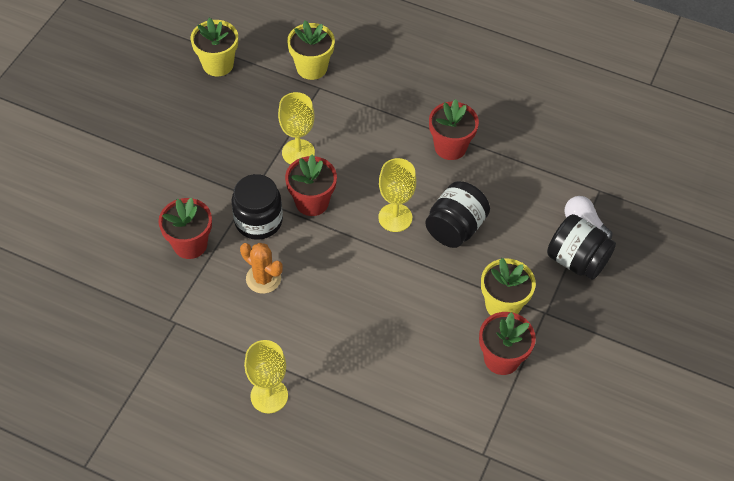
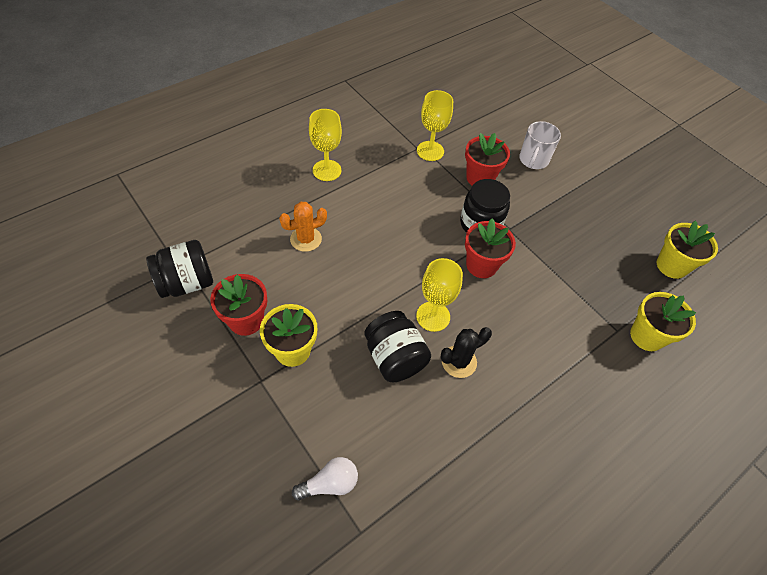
camera: 115 degrees right, 0 degrees up
(130, 206) = (533, 160): none -> white mug
(263, 278) = (424, 205): orange cactus -> orange cactus (306, 239)
(298, 152) = (541, 279): yellow goblet -> yellow goblet (430, 151)
(426, 183) = (459, 362): none -> black cactus
(450, 147) = (493, 407): red flower pot -> none
(577, 260) = (293, 446): black jar -> black jar (187, 283)

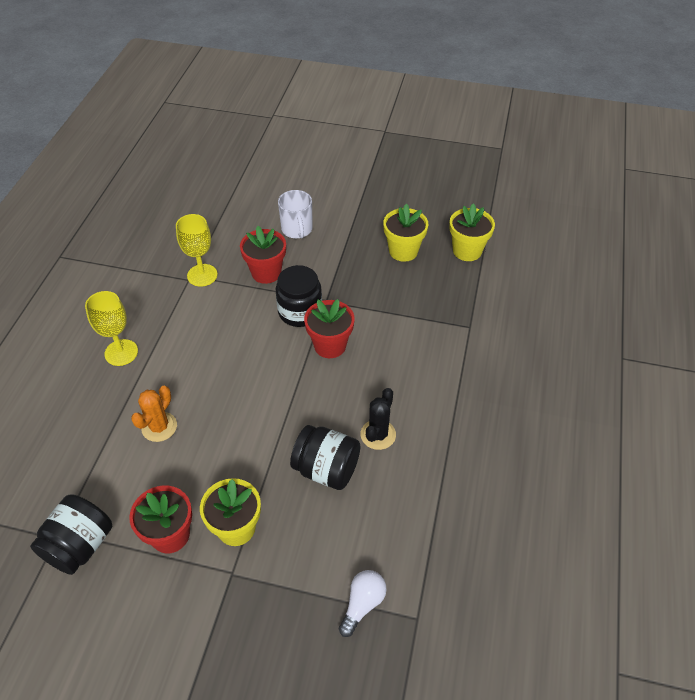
camera: 35 degrees left, 5 degrees down
(433, 316) = (327, 414): yellow goblet -> none
(647, 336) = (492, 317): yellow flower pot -> yellow flower pot (403, 251)

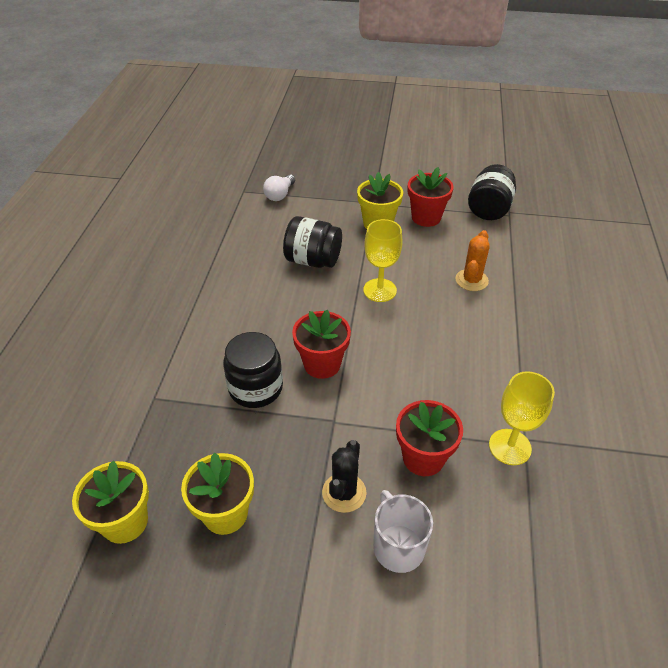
camera: 175 degrees right, 5 degrees down
(121, 352) = (550, 341): yellow goblet -> yellow goblet (380, 290)
(300, 311) = (364, 403): black jar -> black jar (255, 388)
(378, 434) = (268, 286): black cactus -> black cactus (344, 493)

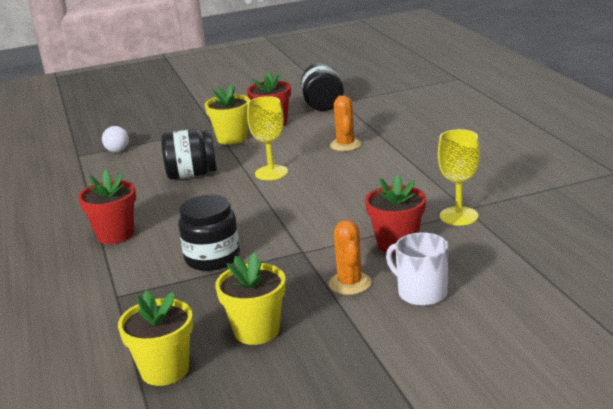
camera: 25 degrees left, 20 degrees down
(322, 364) = (260, 226): red flower pot -> red flower pot (115, 235)
(344, 493) = (350, 283): black cactus -> orange cactus

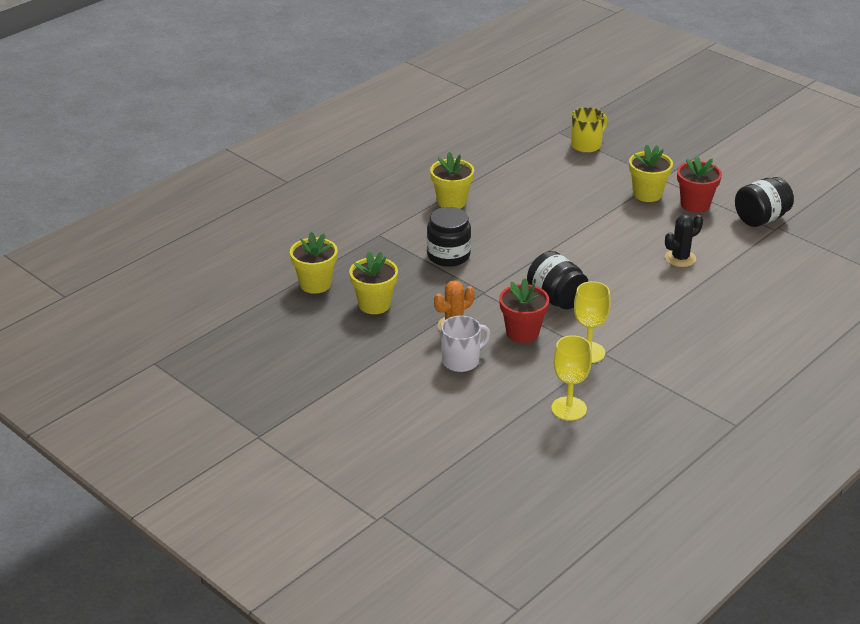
camera: 60 degrees right, 10 degrees up
(115, 235) = (451, 202): red flower pot -> yellow flower pot
(118, 148) = (586, 145): white light bulb -> yellow mug
(192, 175) = (565, 199): black jar -> black jar (556, 299)
(271, 173) = (597, 237): yellow goblet -> yellow goblet (569, 409)
(345, 145) = (680, 258): orange cactus -> black cactus
(421, 293) = (461, 361): white mug -> white mug turned 45 degrees clockwise

